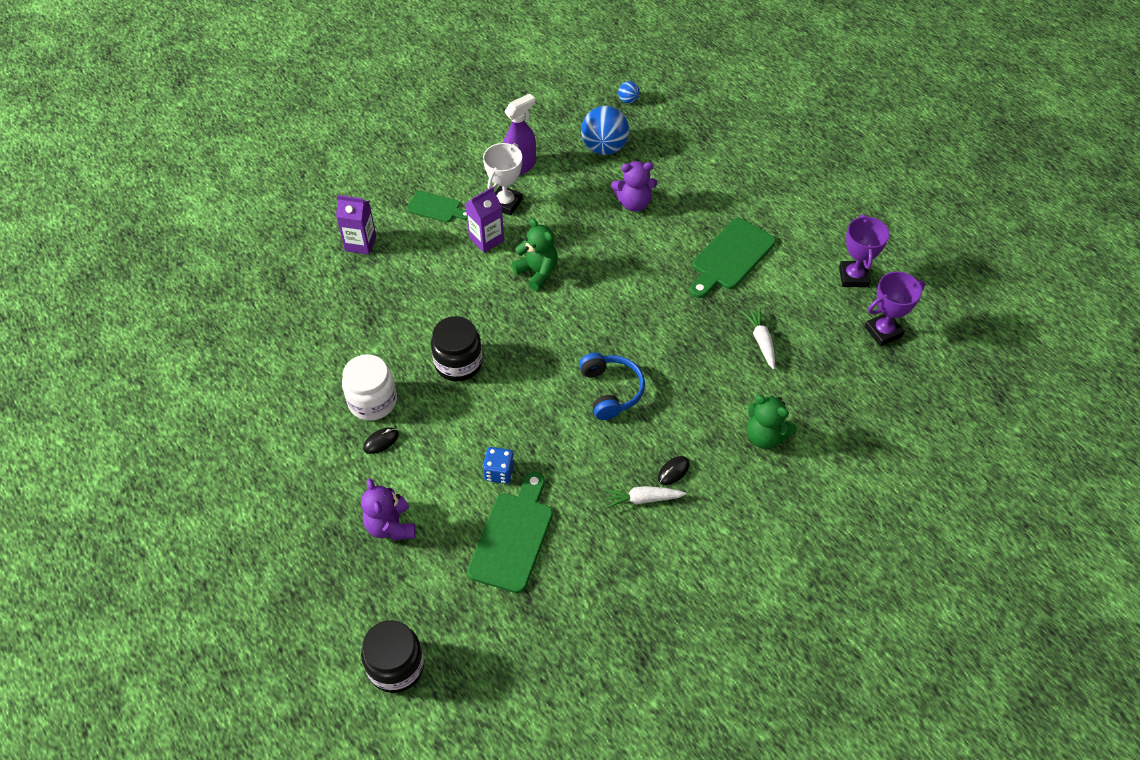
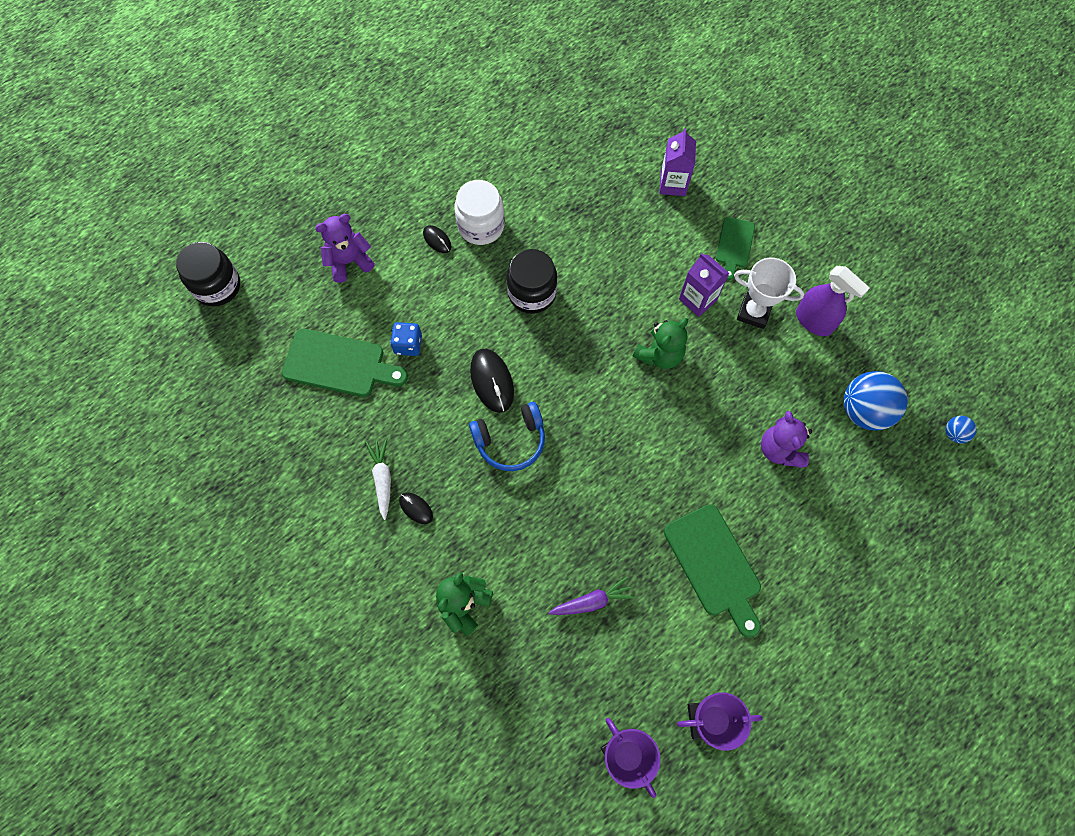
camera: 85 degrees right, 15 degrees up
(548, 402) = (492, 381): none -> black mouse
(730, 257) = (714, 565): green cutting board -> green cutting board turned 150 degrees counterclockwise
(761, 341) = (592, 601): white carrot -> purple carrot

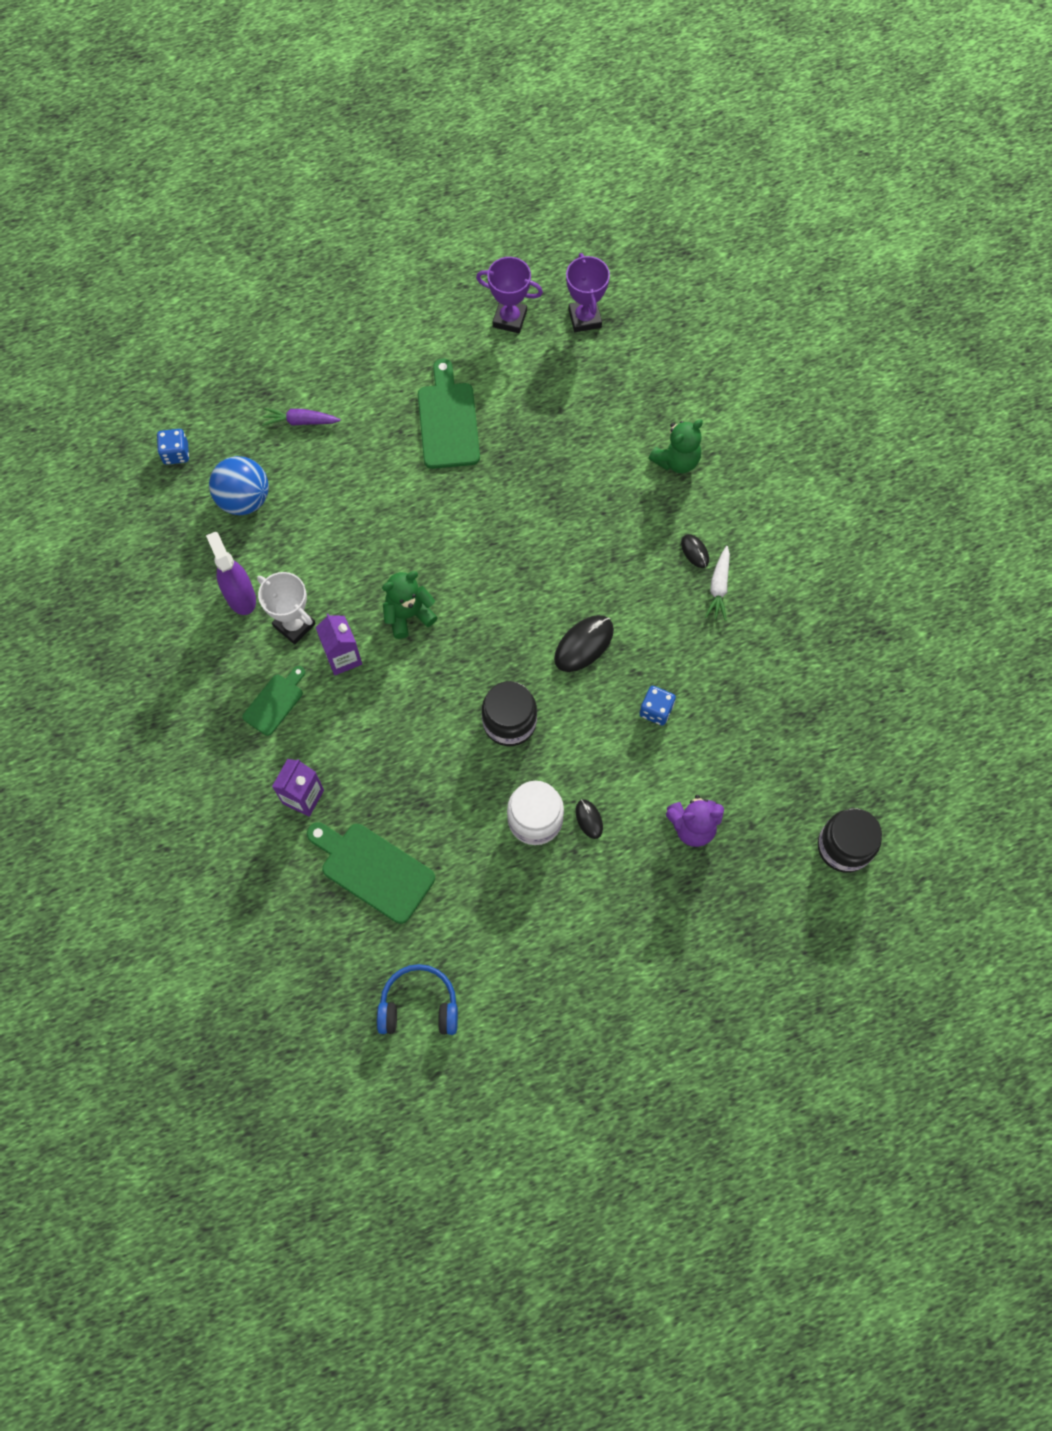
camera: 160 degrees left, 0 degrees up
(339, 364) = (732, 713): green cutting board -> green cutting board (373, 869)
(492, 381) = (583, 644): black mouse -> black mouse turned 45 degrees clockwise
(510, 440) = (586, 582): blue headphones -> blue headphones (419, 1006)
(592, 601) = (565, 428): purple carrot -> purple carrot (300, 421)
(780, 449) = (340, 492): purple teddy bear -> none
(954, 433) = (176, 453): blue ball -> blue dice

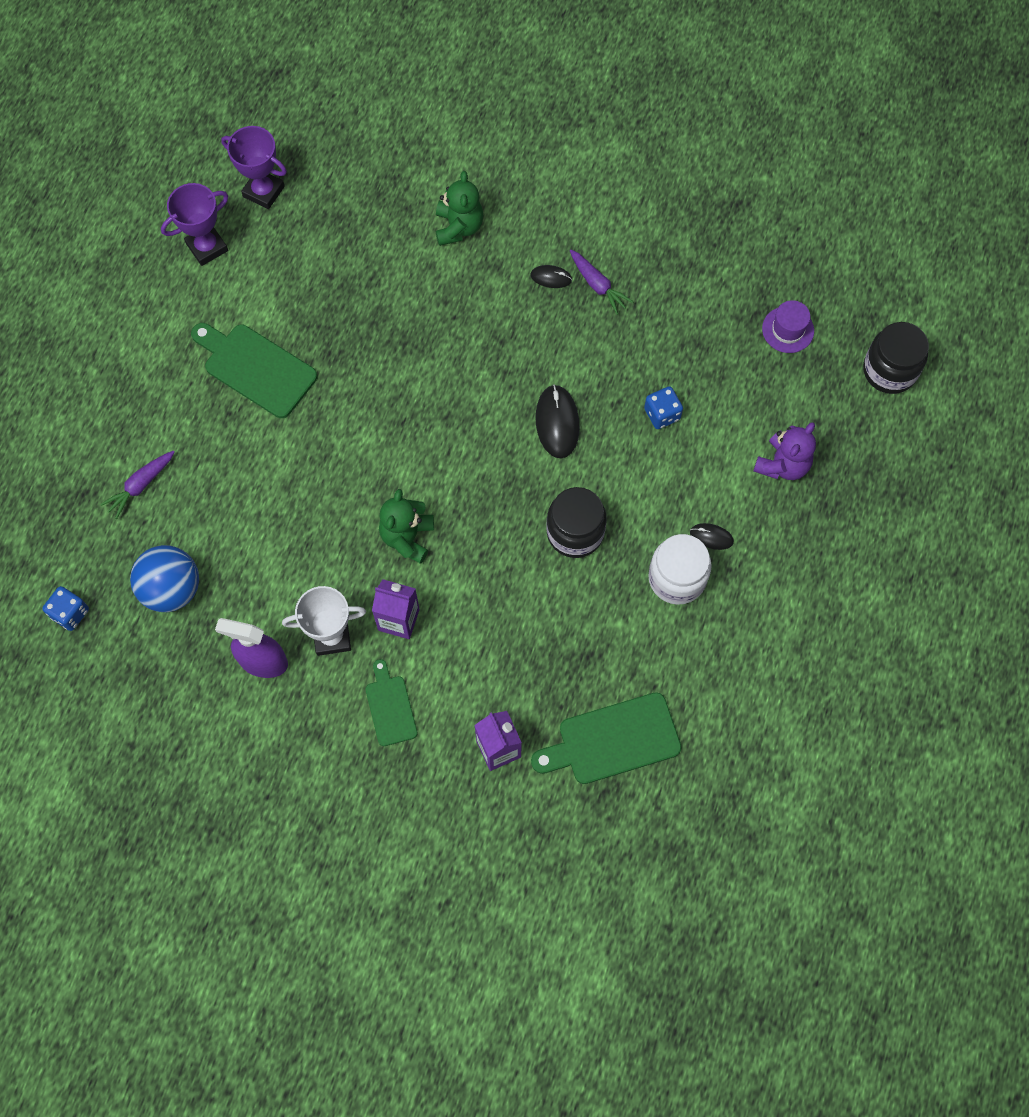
camera: 50 degrees left, 0 degrees up
(419, 1006) = (762, 793): blue headphones -> none
(718, 587) = (598, 285): white carrot -> purple carrot
(808, 747) = (788, 329): none -> purple hat

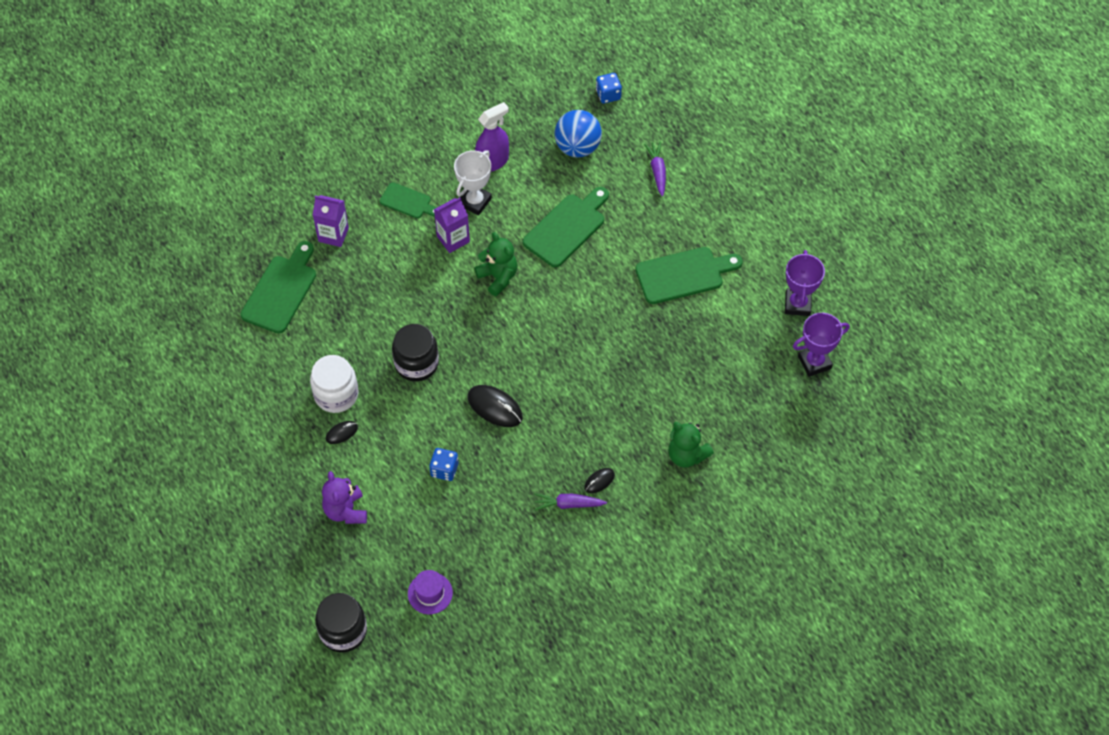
camera: 130 degrees right, 10 degrees down
(289, 518) = (567, 228): none -> green cutting board

